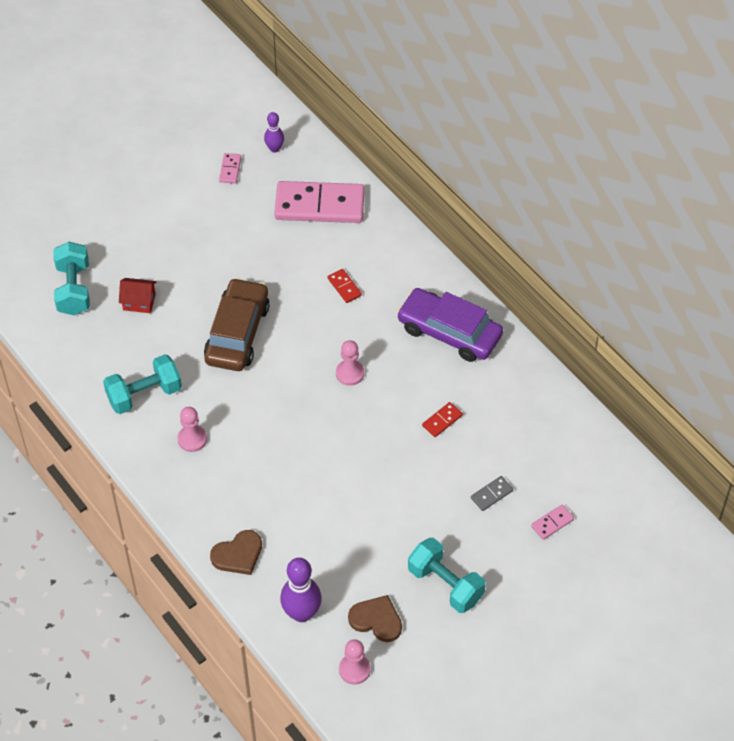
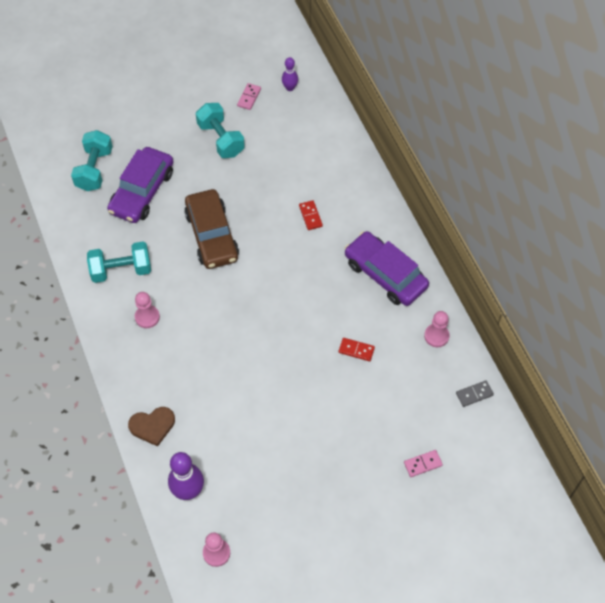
camera: 15 degrees right, 5 degrees up
(139, 302) = (142, 191): red house -> purple car
(237, 333) = (212, 235): brown car -> brown car turned 135 degrees clockwise
(319, 205) = (311, 143): pink domino -> none
(350, 373) = (292, 291): pink pawn -> pink pawn (436, 336)
(376, 620) = (248, 513): brown heart -> none
(442, 420) = (356, 350): red domino -> red domino turned 45 degrees clockwise
(445, 584) = (316, 496): turquoise dumbbell -> turquoise dumbbell (221, 139)
(491, 494) = (378, 425): grey domino -> grey domino (474, 394)

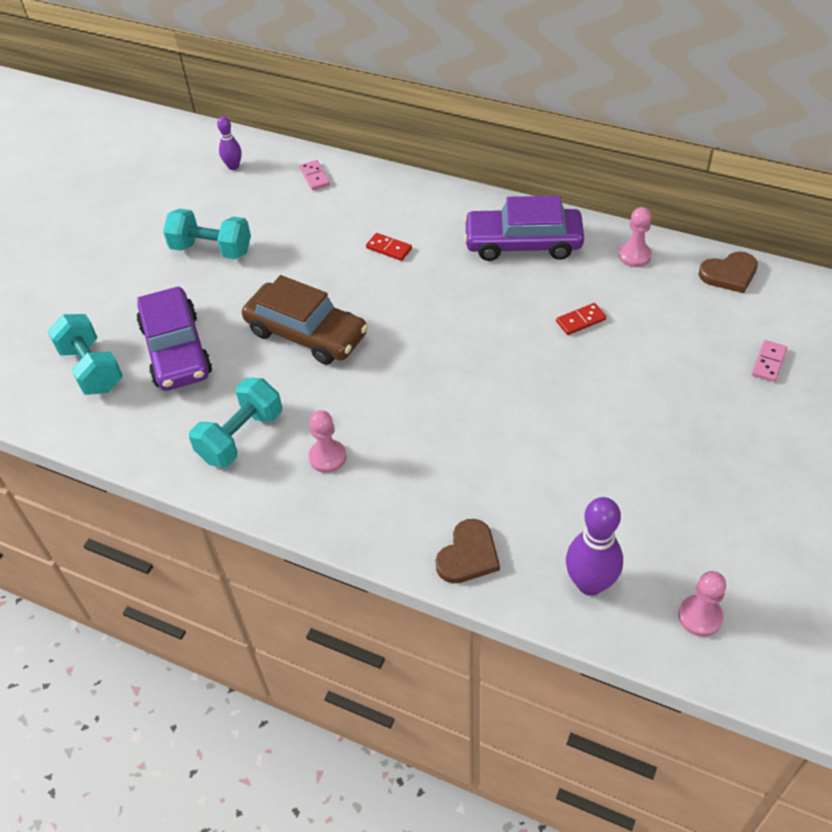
camera: 40 degrees left, 10 degrees down
(249, 97) = (199, 199): pink domino -> pink domino (314, 177)
(474, 394) = (729, 274): grey domino -> brown heart

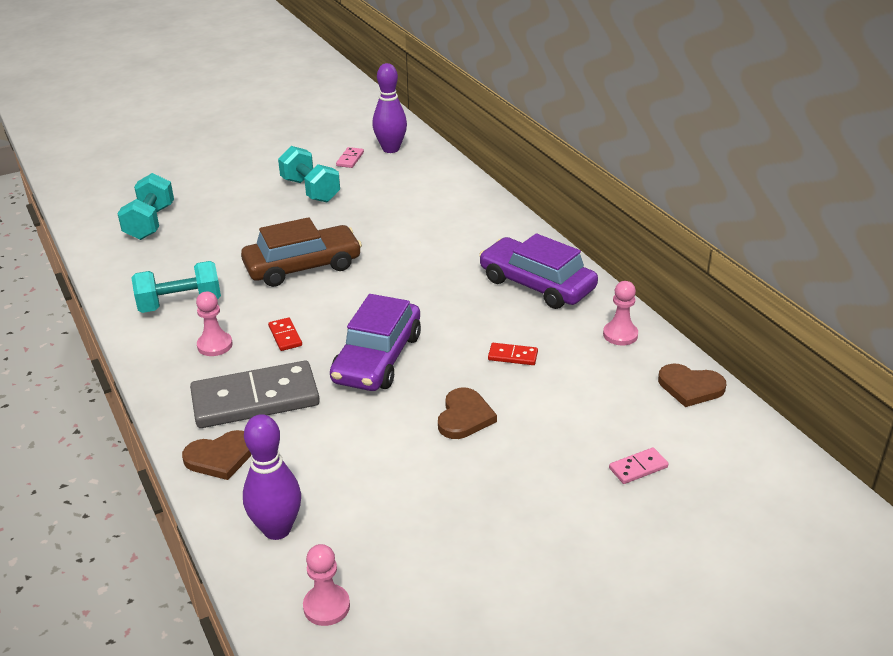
camera: 35 degrees right, 15 degrees down
(176, 350) = (211, 236): purple car -> purple car (377, 358)
(233, 166) = (391, 149): purple bowling pin -> purple bowling pin, size x1.73
(306, 333) = (303, 266): brown car -> brown car turned 90 degrees counterclockwise
(314, 177) = (437, 177): pink domino -> pink domino (350, 159)
(389, 248) = (430, 242): red domino -> red domino (285, 336)
(429, 485) = (255, 399): none -> grey domino
(608, 396) = (464, 417): none -> brown heart

